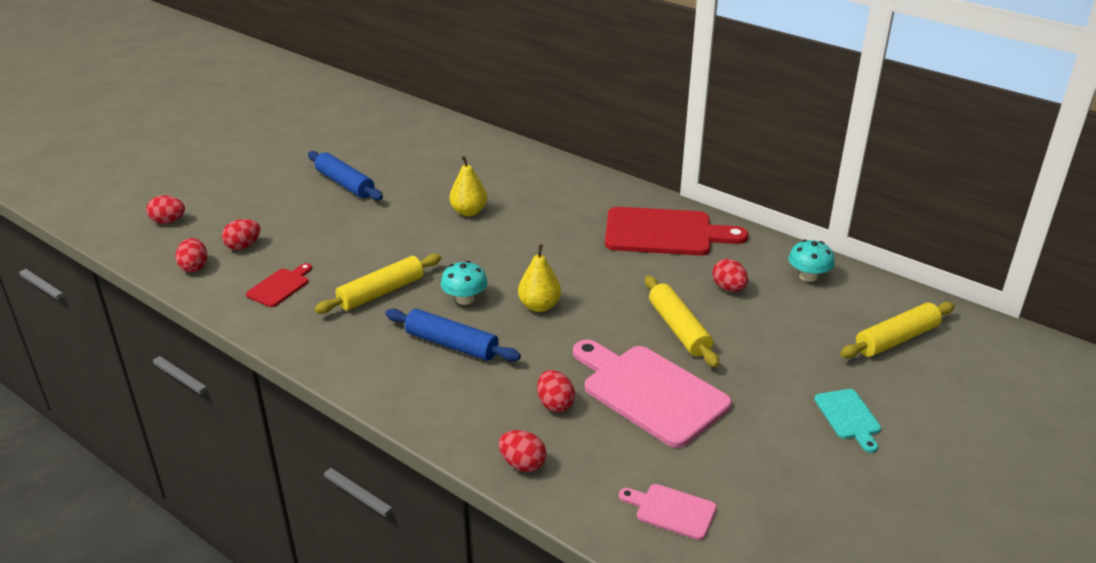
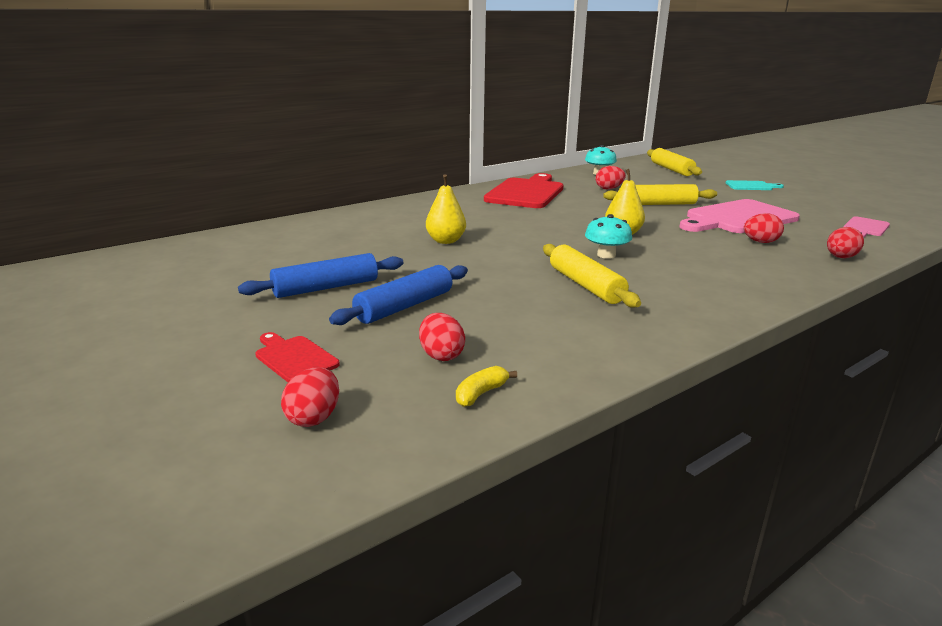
camera: 75 degrees left, 10 degrees down
(194, 267) = (481, 394): red egg -> yellow banana
(280, 286) = (556, 335): red cutting board -> red cutting board (294, 358)
(451, 344) = (681, 265): blue rolling pin -> blue rolling pin (404, 306)

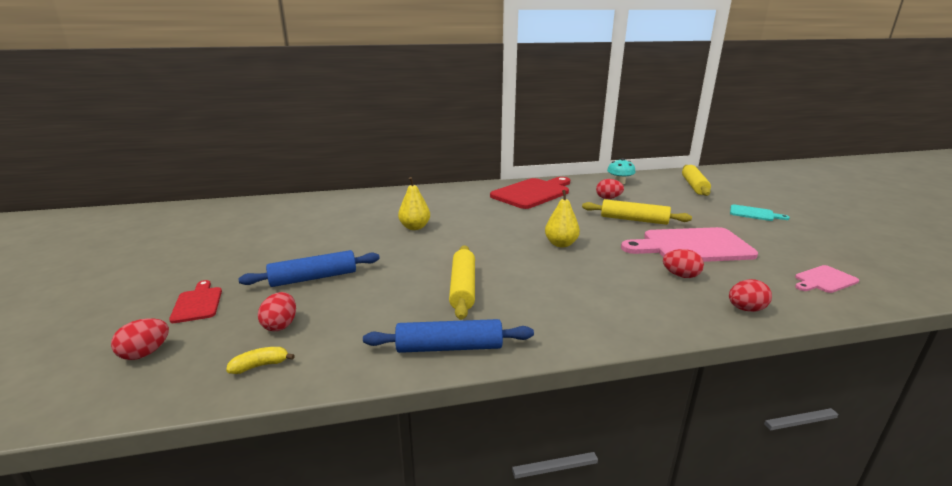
camera: 25 degrees right, 0 degrees up
(326, 288) = (288, 252): blue rolling pin -> blue rolling pin (449, 347)
(606, 255) = (518, 262): turquoise mushroom -> none

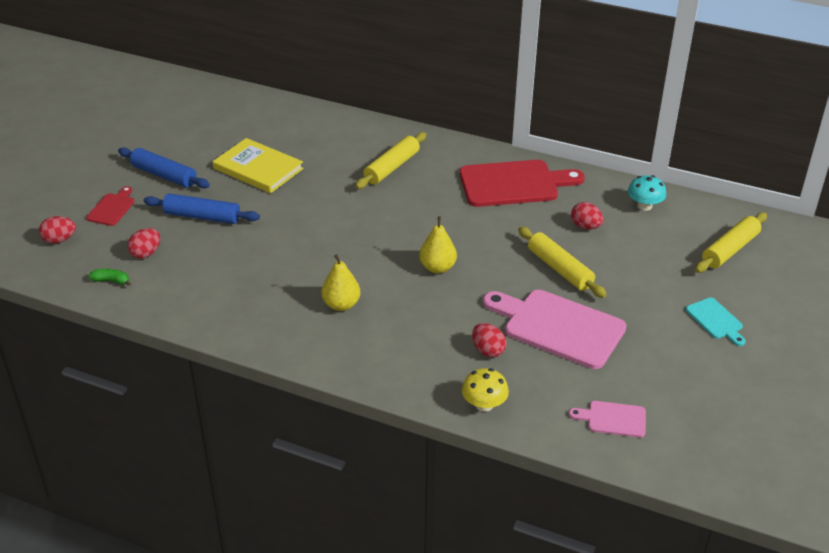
camera: 35 degrees right, 15 degrees up
(260, 365) = (111, 281): yellow banana -> green banana
(330, 234) = (258, 168): none -> yellow book
(415, 227) = (336, 189): yellow pear -> yellow pear (341, 305)
(449, 347) = (228, 323): blue rolling pin -> blue rolling pin (164, 175)
(463, 288) = (295, 277): yellow rolling pin -> yellow rolling pin (392, 167)
(745, 309) = (484, 404): red egg -> yellow mushroom

